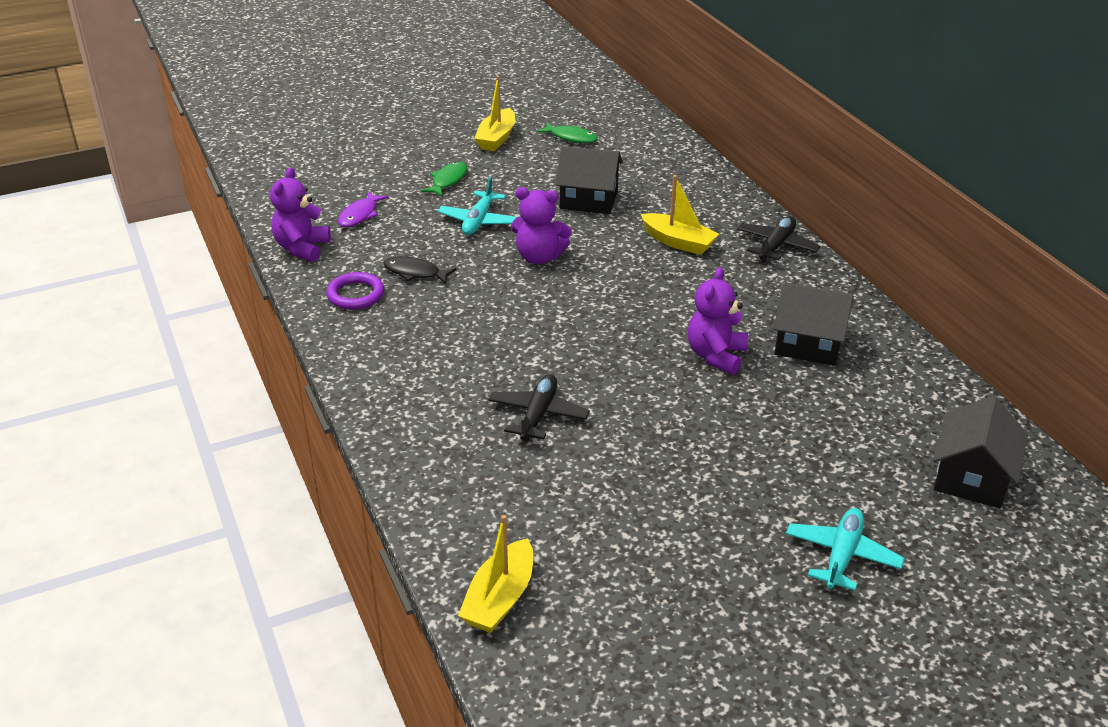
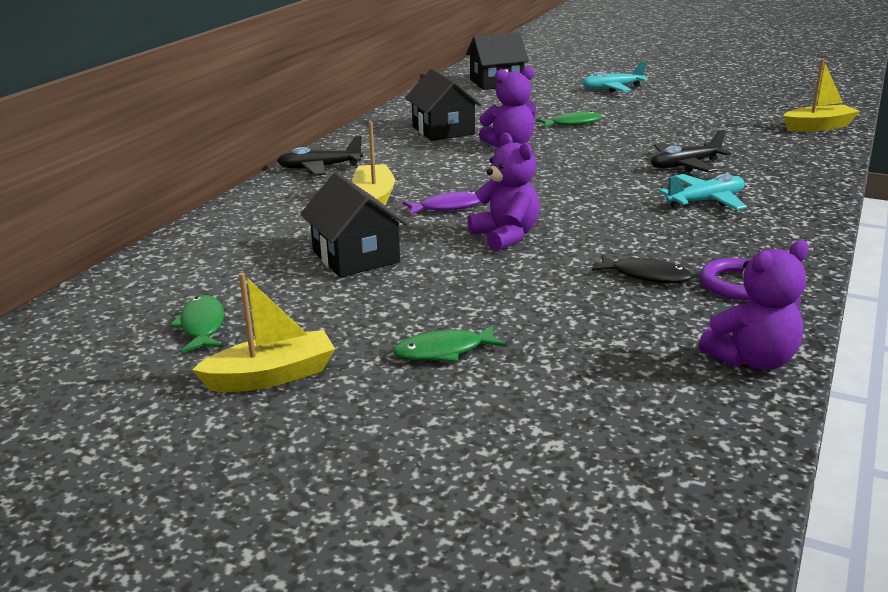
camera: 130 degrees left, 10 degrees down
(360, 215) = (623, 365): purple fish -> purple fish (448, 207)
(415, 273) = (646, 276): black fish -> black fish turned 45 degrees counterclockwise
(479, 221) = (498, 290): turquoise plane -> turquoise plane (705, 201)
(736, 431) = (572, 123): none -> green fish

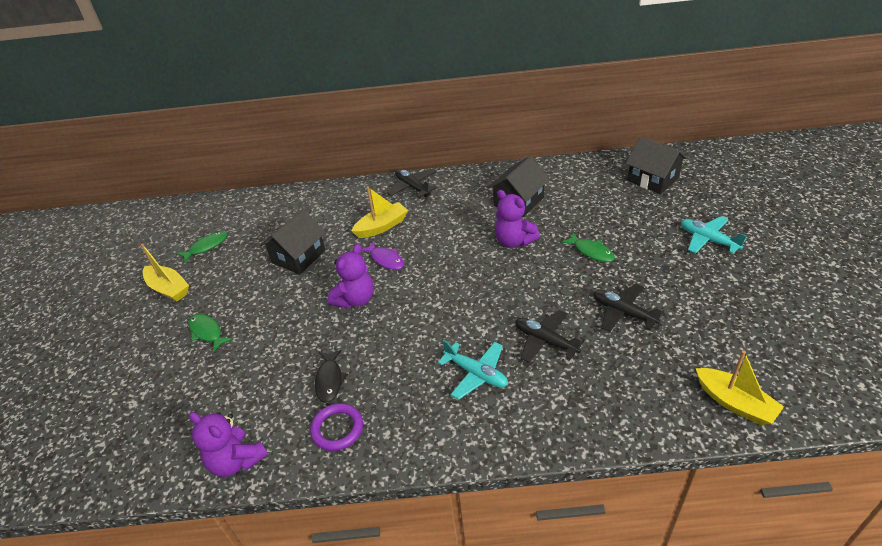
camera: 65 degrees right, 15 degrees up
(675, 132) = (623, 313): none -> black plane

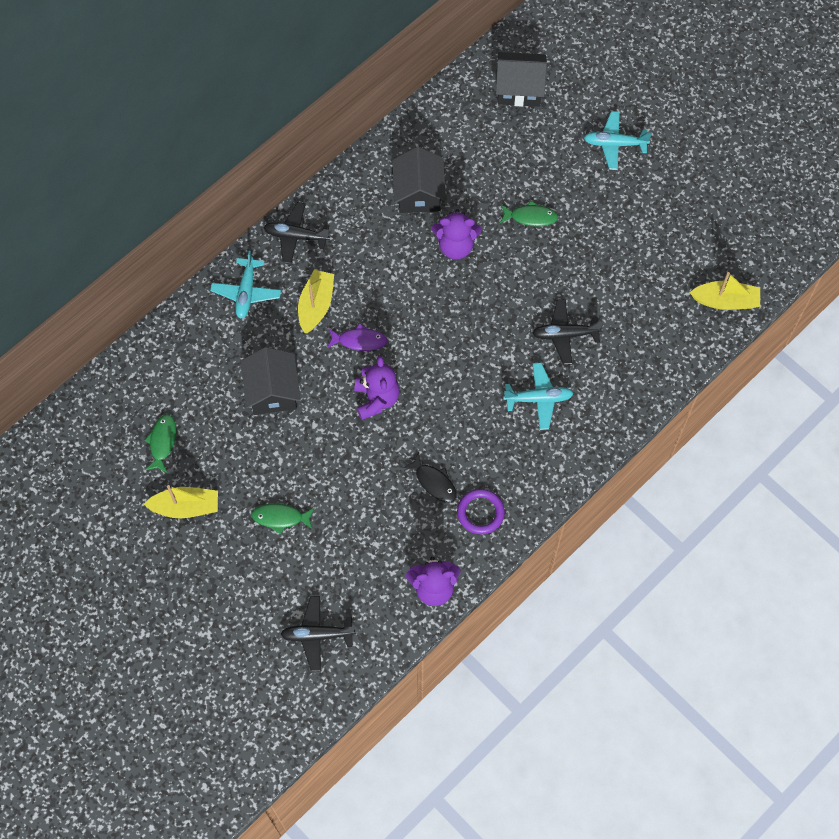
camera: 45 degrees left, 25 degrees up
(350, 199) = (246, 292): none -> turquoise plane
(623, 313) = (602, 268): black plane -> black plane (317, 635)

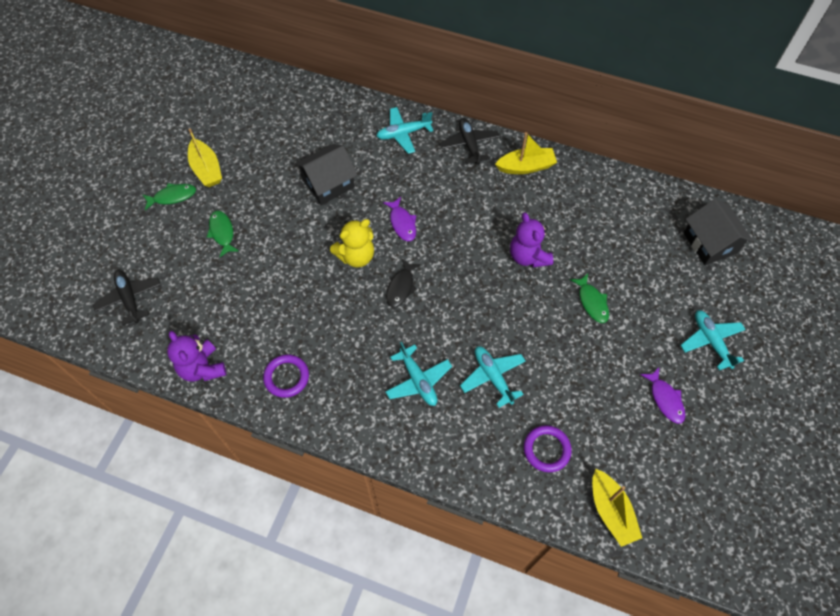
camera: 65 degrees right, 5 degrees down
(162, 442) = (253, 134): green fish -> green fish (172, 196)
(316, 305) = (417, 182): yellow boat -> yellow boat (526, 167)
(376, 399) = (356, 256): purple teddy bear -> yellow teddy bear
(418, 193) = (560, 210): black house -> none
(434, 482) = (300, 329): black fish -> black fish (401, 287)
(565, 334) = (493, 377): black plane -> turquoise plane
(650, 209) = (665, 399): none -> purple fish
(652, 324) = (546, 449): none -> purple ring

